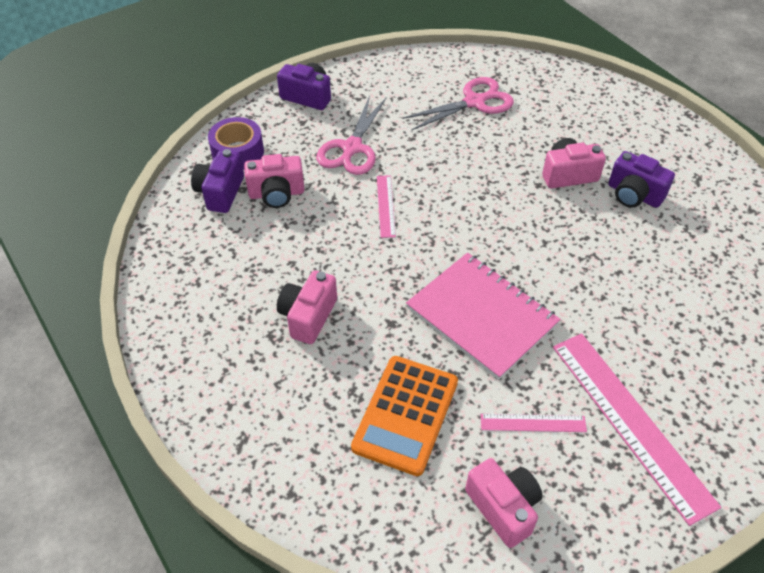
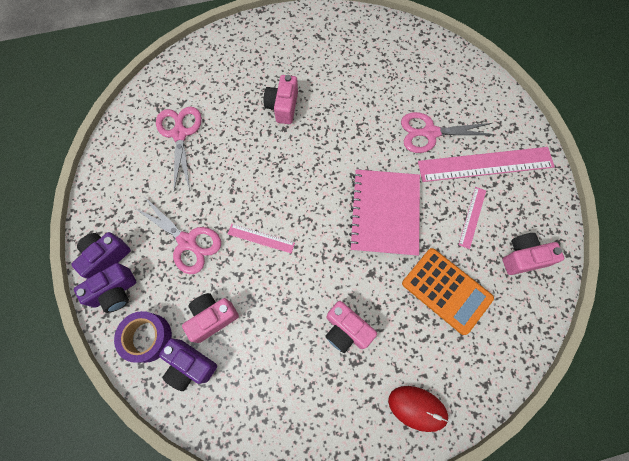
camera: 70 degrees left, 20 degrees up
(236, 417) = (417, 408): none -> red mouse
(276, 194) = (212, 318): pink camera -> pink camera turned 135 degrees counterclockwise
(482, 316) = (384, 213): pink notebook -> pink notebook turned 60 degrees counterclockwise
(633, 195) = (317, 78): purple camera -> purple camera (115, 292)
(637, 339) = (430, 133): none -> pink scissors

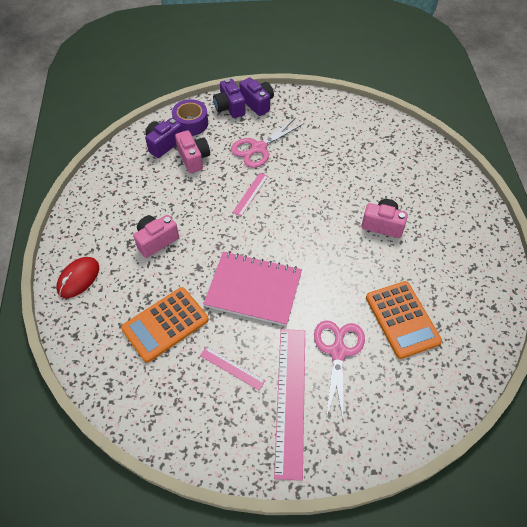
camera: 100 degrees right, 15 degrees down
(180, 134) = (360, 149): pink scissors -> none
(385, 86) = (402, 319): none -> orange calculator
(523, 257) = (177, 406): pink camera -> none

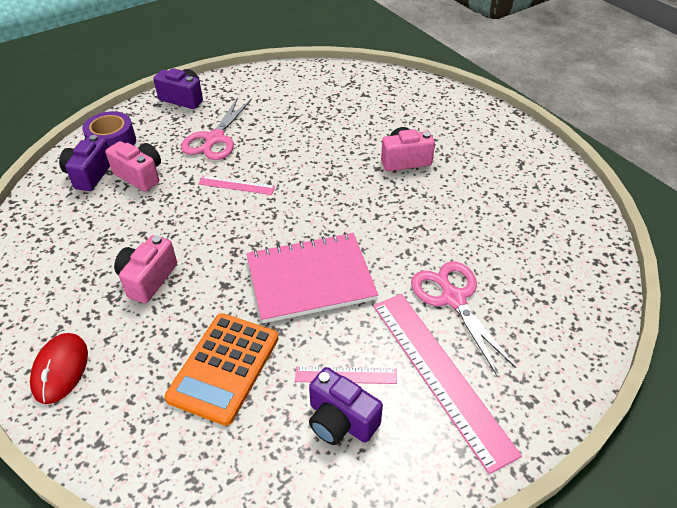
camera: 30 degrees left, 10 degrees down
(229, 107) = (151, 112): purple camera -> purple camera (340, 420)
(250, 194) = (236, 185): pink ruler -> pink ruler turned 75 degrees counterclockwise
(402, 319) = (493, 237): orange calculator -> none

